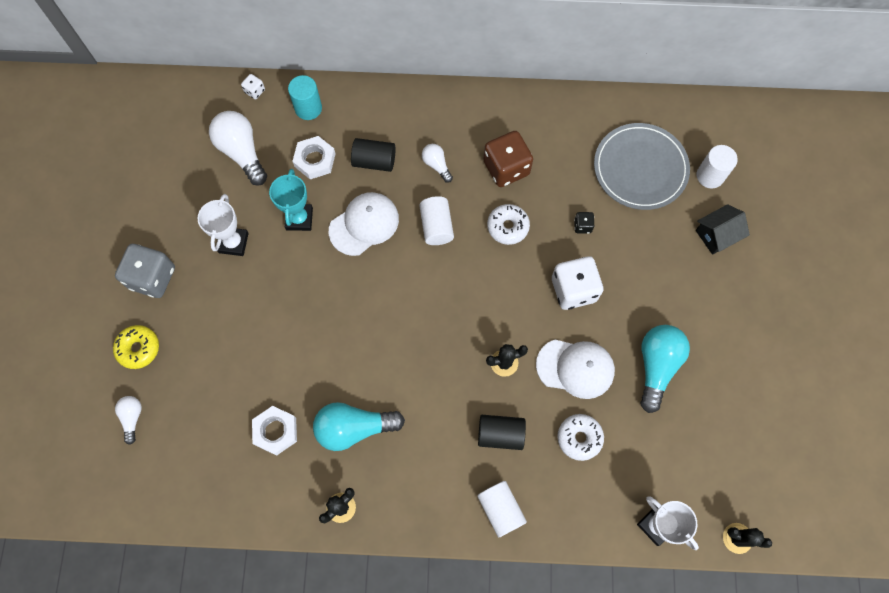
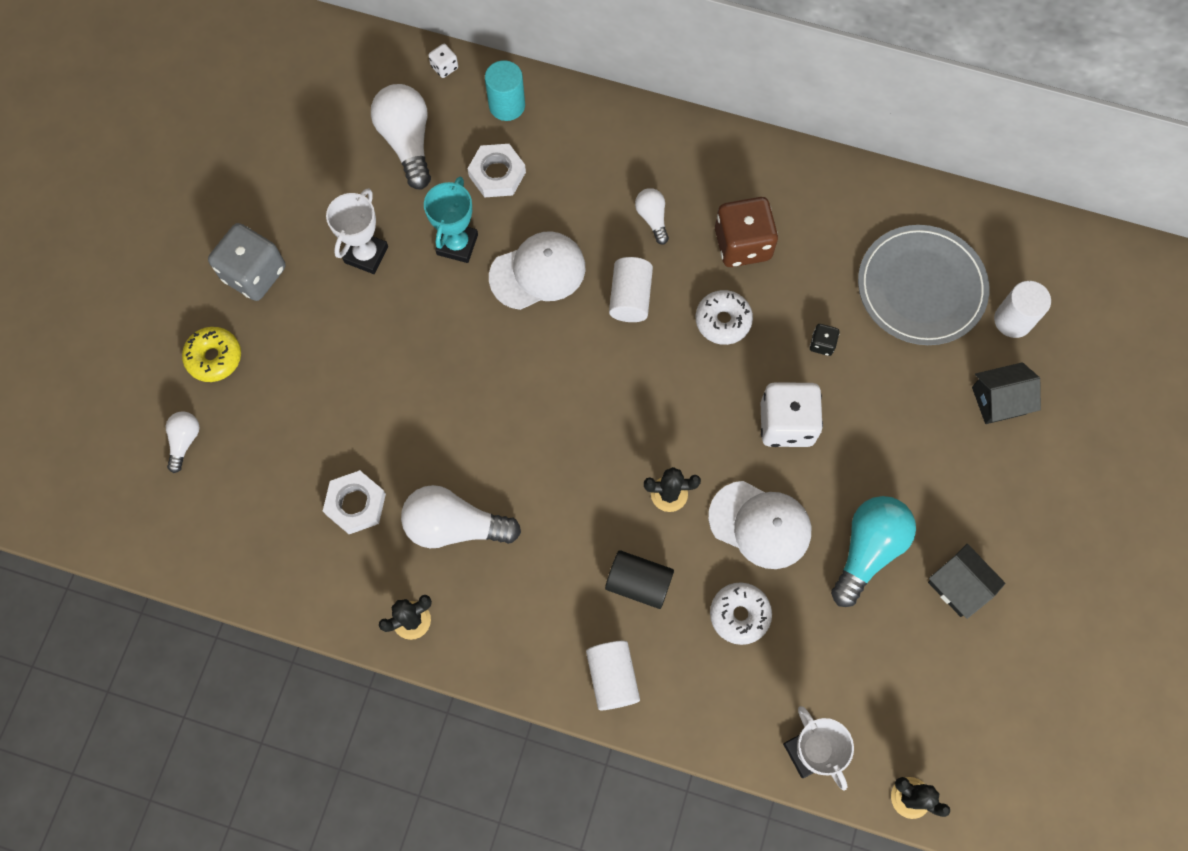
camera: 15 degrees right, 0 degrees up
(354, 428) = (455, 526): turquoise light bulb -> white light bulb
(374, 161) = (573, 194): black cylinder -> none
(727, 375) = (958, 585): none -> black house

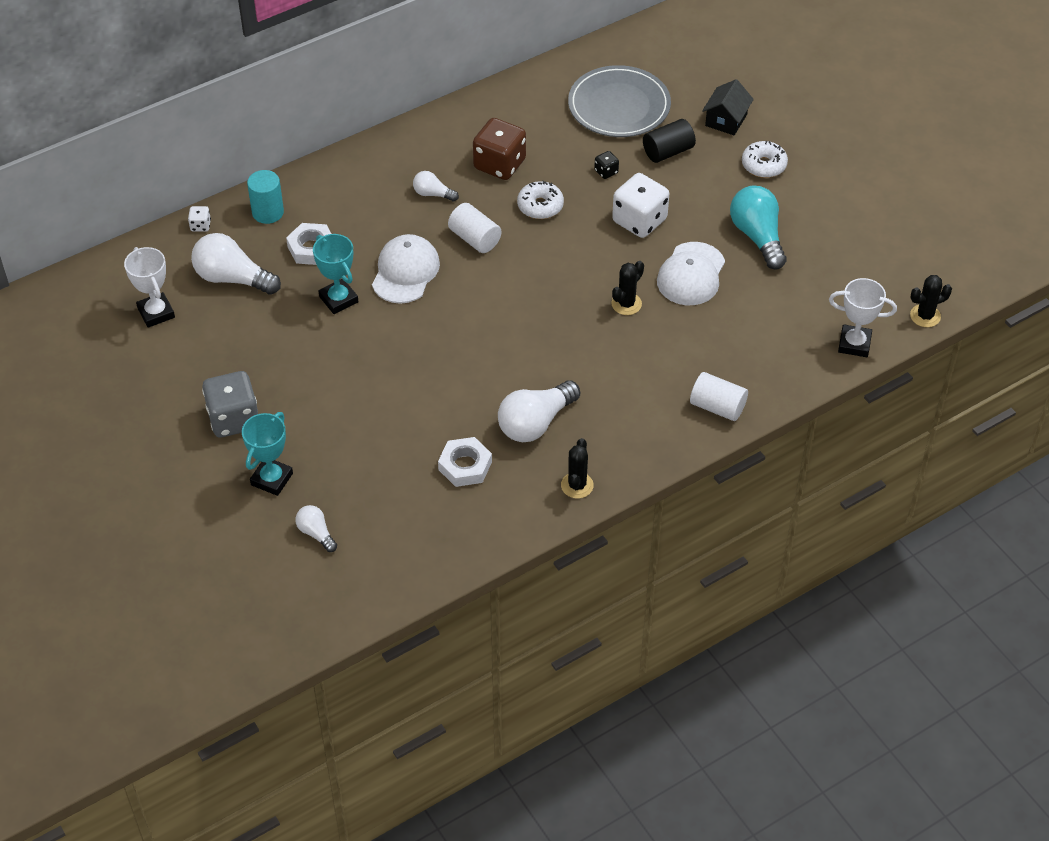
camera: 50 degrees left, 20 degrees down
(214, 357) = (272, 479): yellow donut -> turquoise trophy
(366, 254) = (290, 350): white trophy -> white trophy (156, 313)
(638, 583) = (669, 355): black cylinder -> black cylinder (668, 151)
(739, 615) = (738, 321): white donut -> white donut (763, 165)
(760, 524) = (691, 274): white cap -> white cap turned 135 degrees clockwise
(958, 585) = (820, 211): black house -> none
(1013, 320) = (683, 81): white cylinder -> none

